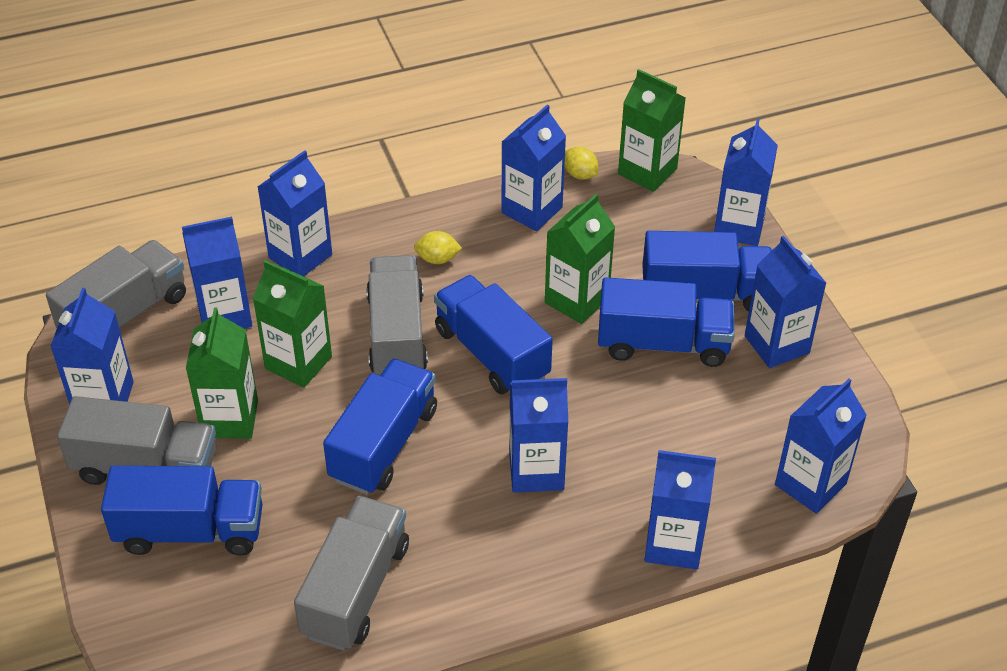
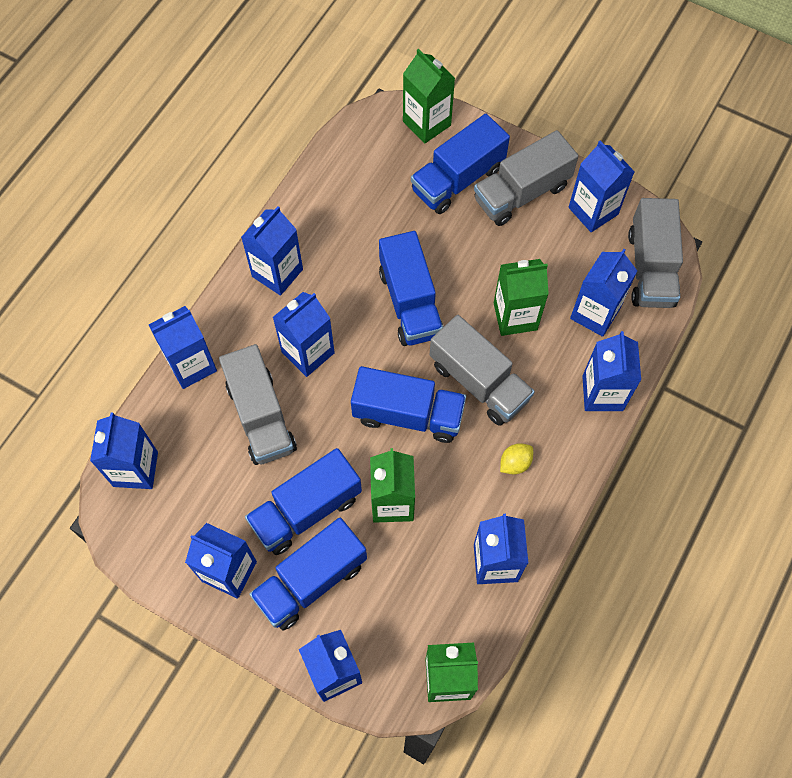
camera: 140 degrees right, 20 degrees up
(230, 419) = (511, 252): green carton -> green carton (426, 123)
(356, 590) = (341, 213): grey truck -> grey truck (261, 416)
(492, 574) = (277, 273): none -> blue carton
(580, 174) = (494, 631): yellow lemon -> none

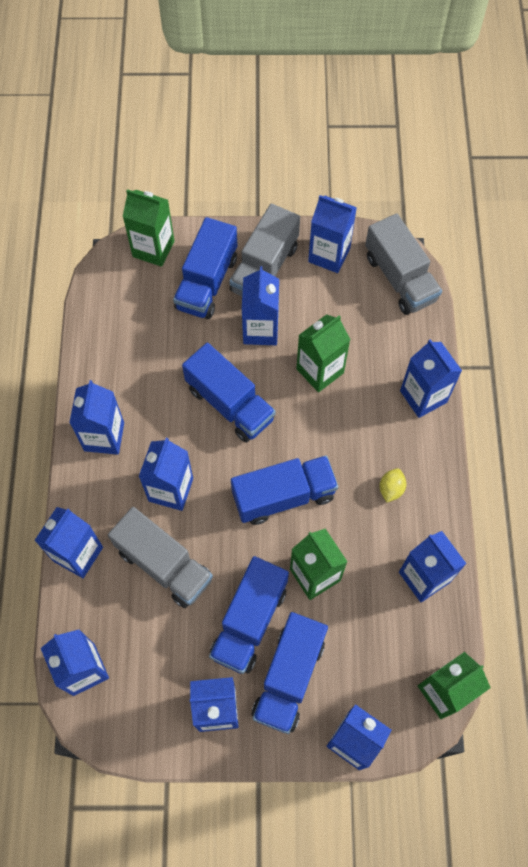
camera: 30 degrees left, 0 degrees up
(479, 382) = (323, 439): grey truck -> none
(595, 313) = (379, 336): blue carton -> blue carton (260, 330)

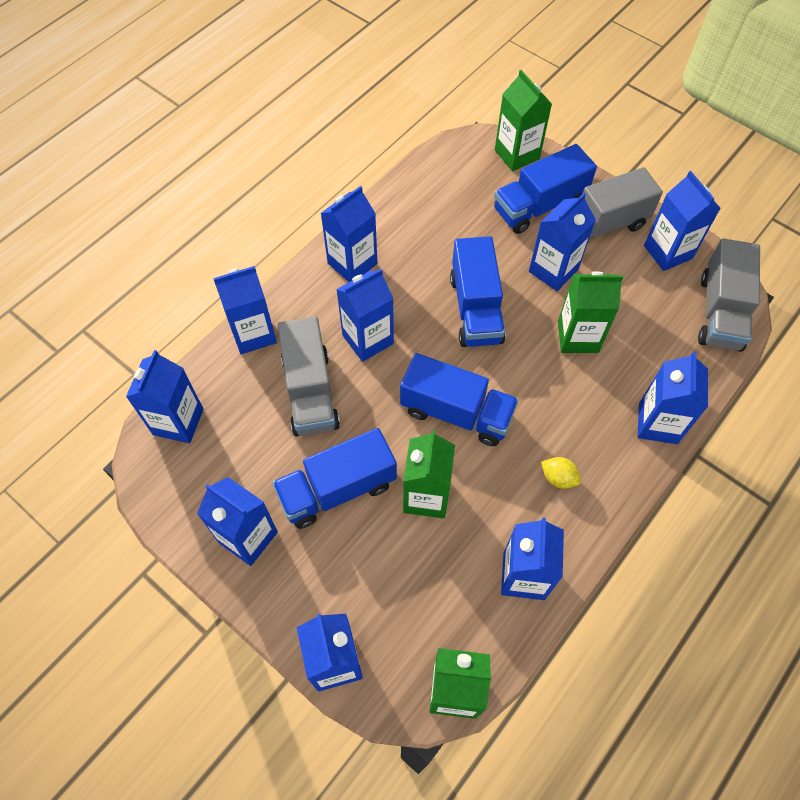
camera: 40 degrees right, 5 degrees down
(289, 677) = (329, 561): blue truck -> none
(391, 489) = (558, 478): yellow lemon -> yellow lemon turned 60 degrees clockwise

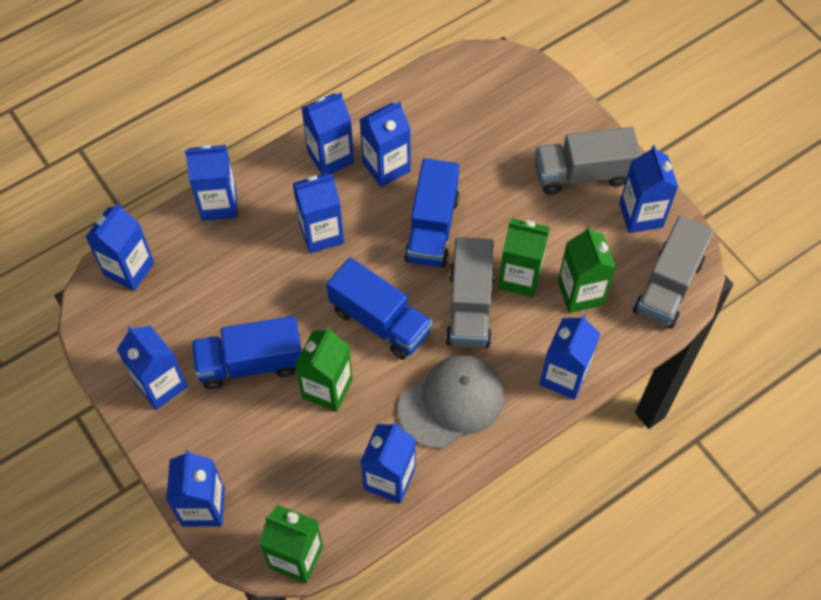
camera: 15 degrees right, 0 degrees up
(310, 392) = (254, 270): grey truck -> grey truck (469, 307)
(517, 154) = (528, 81): green carton -> green carton (580, 293)
(539, 206) = (531, 140): blue truck -> none
(553, 270) = (520, 208): blue carton -> blue carton (386, 167)
(558, 478) = (452, 402): yellow lemon -> grey cap

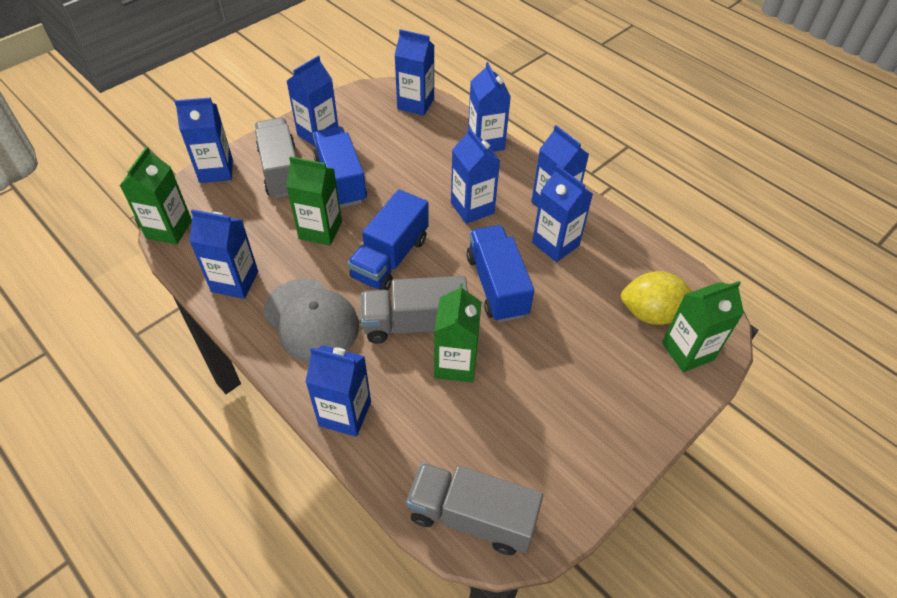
camera: 80 degrees right, 10 degrees down
(432, 228) = (497, 285): blue truck -> blue truck turned 75 degrees clockwise
(483, 108) = (651, 313): none -> yellow lemon
(580, 293) = (447, 422): green carton -> green carton (687, 351)
(582, 174) = (600, 414): grey truck -> grey truck (281, 171)
(641, 215) = (562, 480): blue carton -> none

